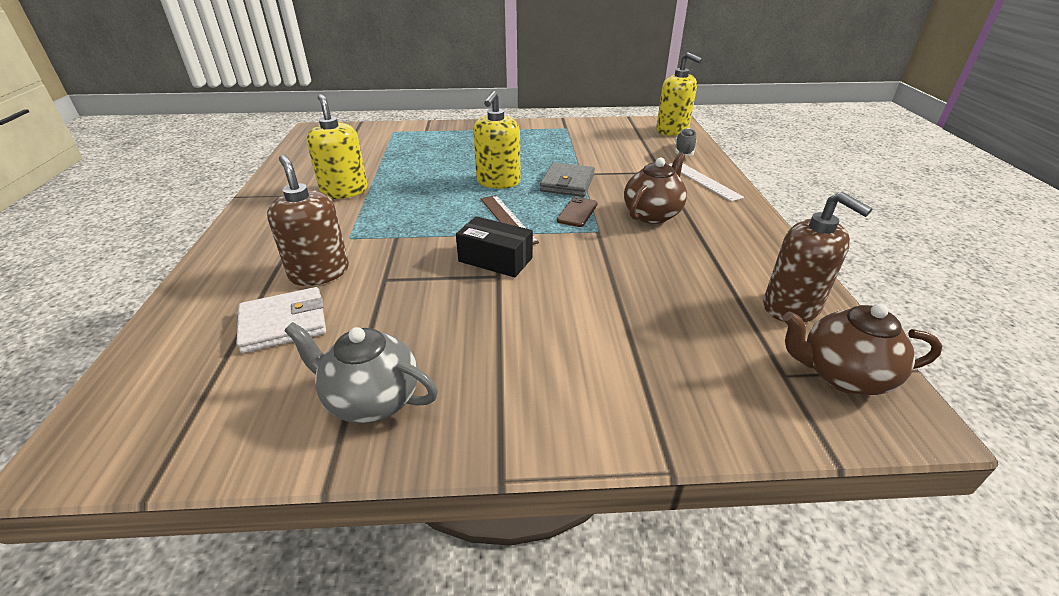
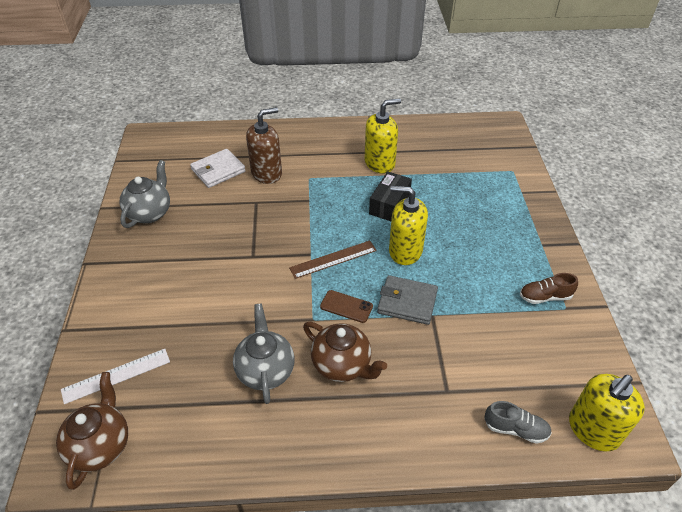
camera: 90 degrees right, 10 degrees up
(284, 323) = (218, 170): white wallet -> white wallet turned 75 degrees clockwise
(495, 259) = (273, 254): black box -> black box (389, 204)
(555, 133) = (545, 297): none -> brown shoe
(675, 257) = (265, 370): none -> grey teapot
(703, 180) = (426, 431): white ruler -> white ruler (116, 375)
(791, 307) = (181, 440): brown soap dispenser -> none

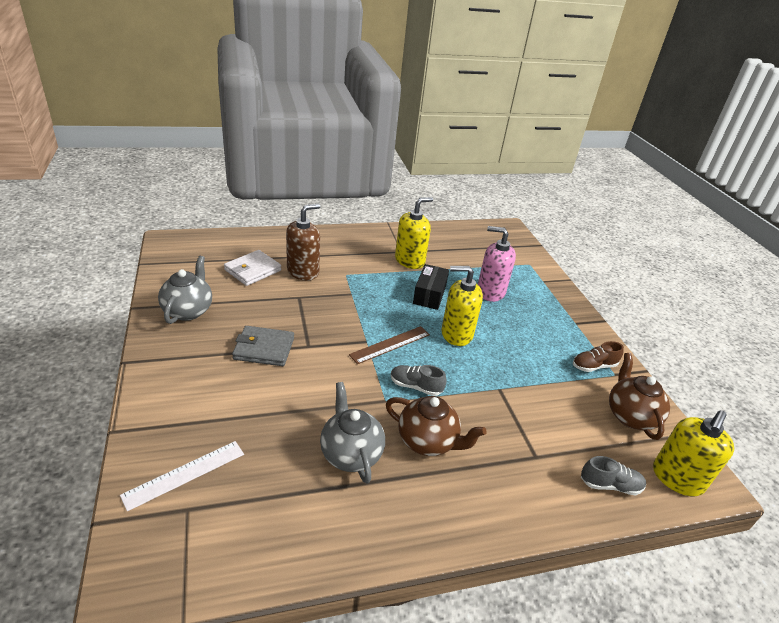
camera: 15 degrees left, 10 degrees down
(101, 445) = (181, 552): brown teapot -> brown teapot (630, 416)
(346, 306) = (415, 386): brown phone -> grey shoe
(407, 302) = (472, 378): grey wallet -> grey wallet (264, 348)
(457, 203) = (490, 292): none -> pink soap dispenser

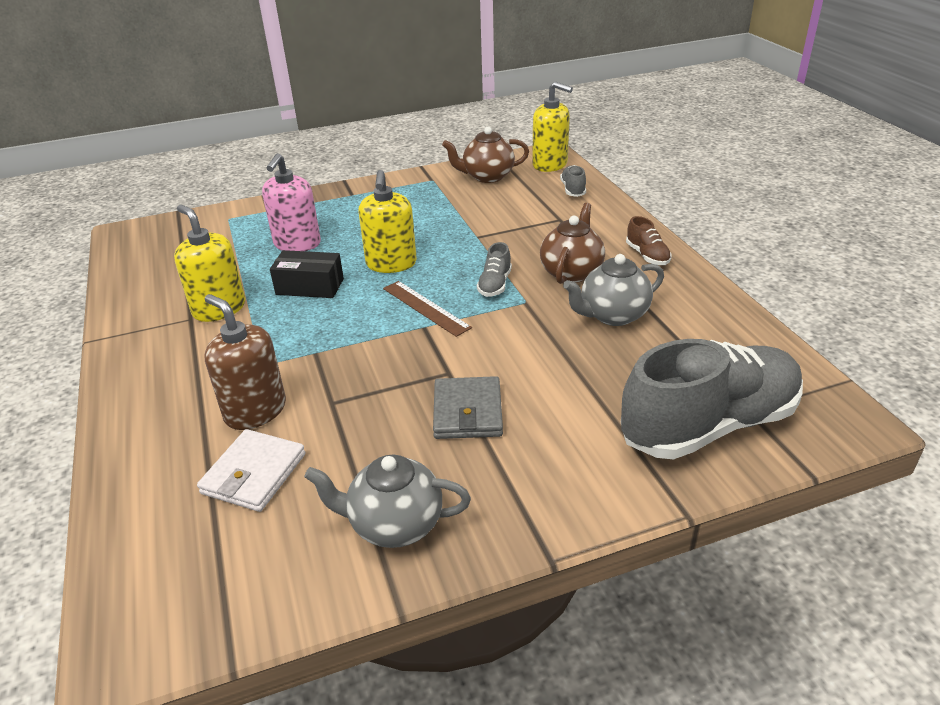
camera: 90 degrees left, 0 degrees up
(184, 474) = (709, 425): white ruler -> grey shoe
(253, 270) = (254, 474): white wallet -> white wallet turned 75 degrees clockwise
(593, 366) = (423, 189): brown shoe -> brown shoe (647, 256)

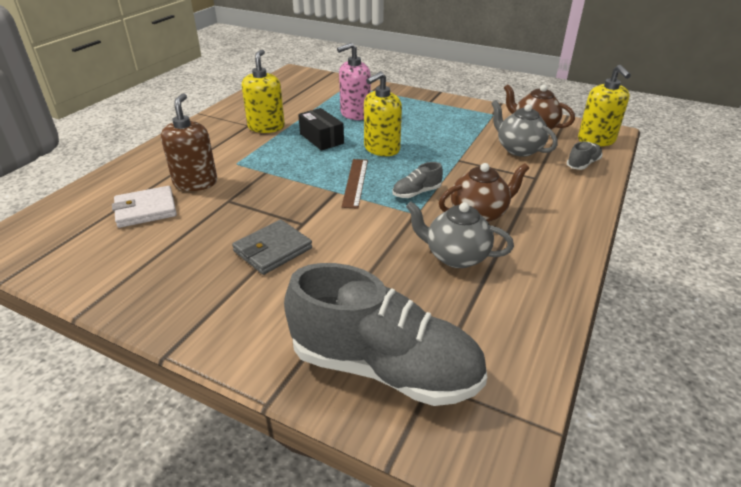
camera: 45 degrees right, 0 degrees up
(394, 524) = (145, 276): grey teapot -> grey teapot (518, 149)
(647, 256) = (557, 235): brown shoe -> none

